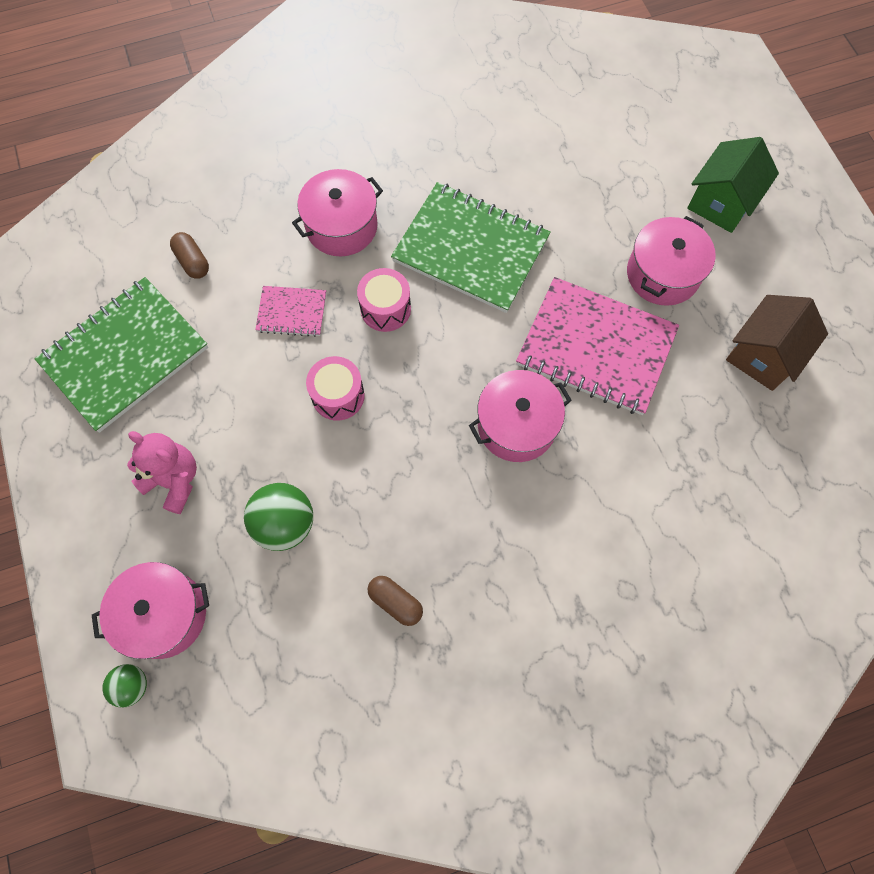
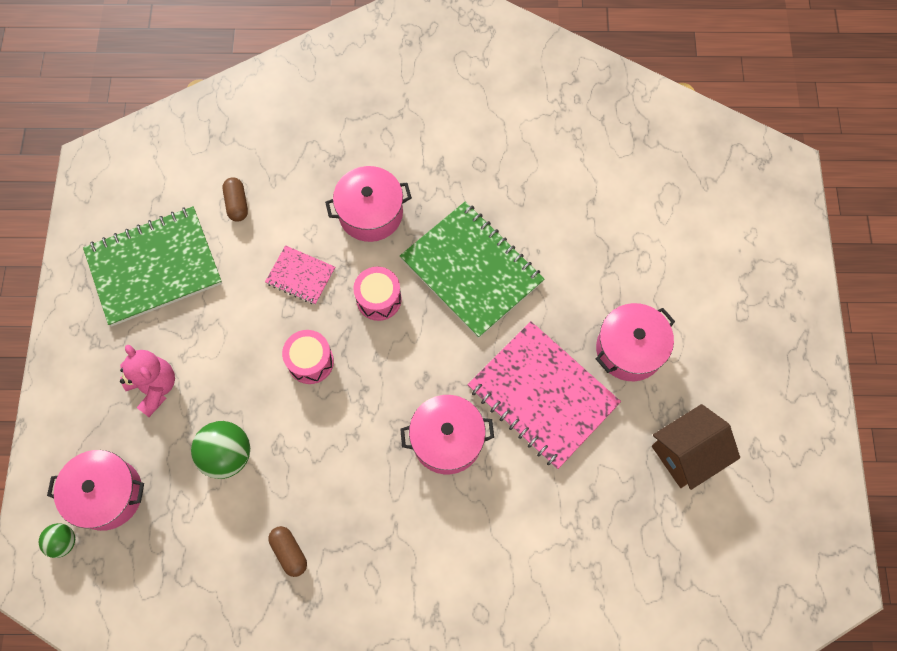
camera: 20 degrees right, 0 degrees up
(721, 202) = (711, 301): green house -> none

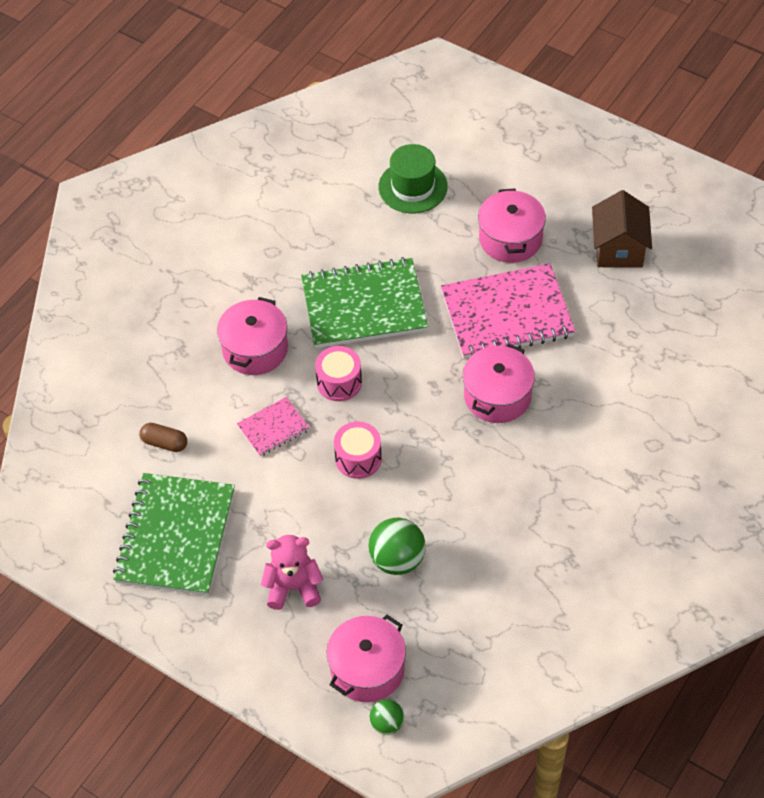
camera: 55 degrees left, 15 degrees down
(289, 552) = (515, 553): brown capsule -> none
(628, 232) = (413, 187): none -> green hat

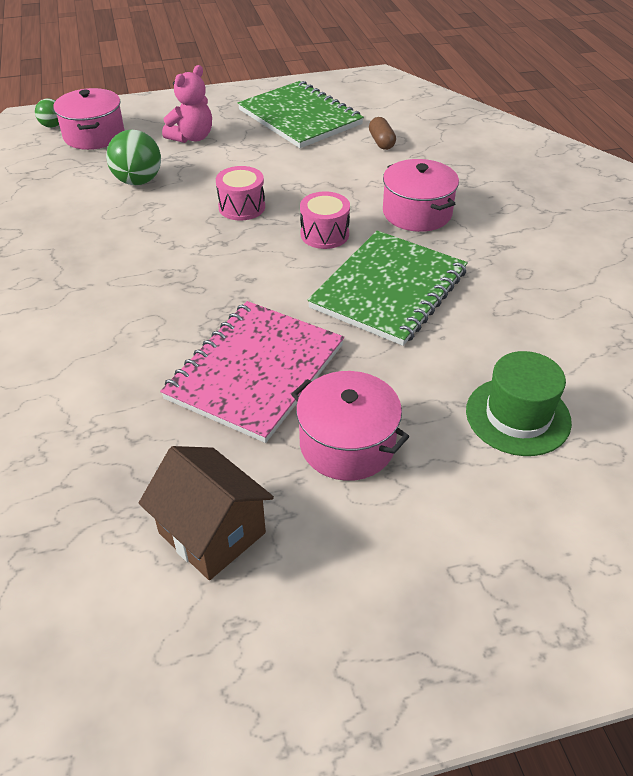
camera: 130 degrees right, 10 degrees down
(164, 443) = (381, 142): brown capsule -> brown capsule turned 75 degrees counterclockwise
(273, 428) = (327, 186): pink notebook -> none
(497, 396) = (181, 306): pink pot -> none

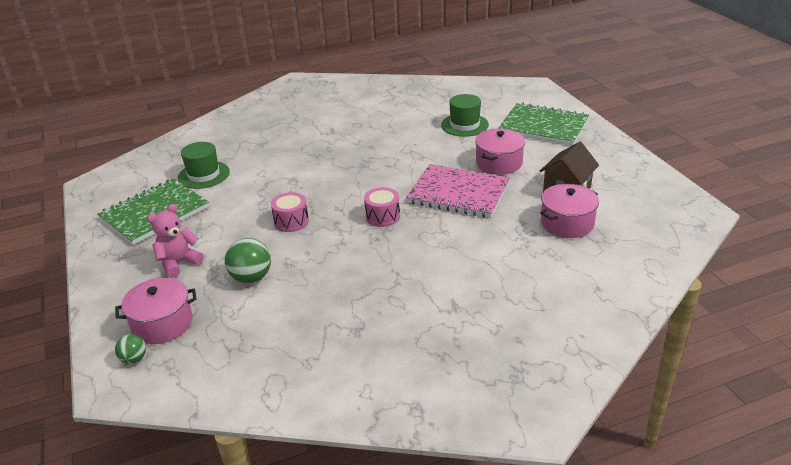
camera: 95 degrees left, 10 degrees down
(192, 137) = (179, 263): pink teddy bear -> pink teddy bear turned 75 degrees counterclockwise
(324, 234) = (324, 186): pink drum -> pink drum (382, 216)
(381, 142) = (203, 175): brown capsule -> green hat
(389, 289) = (378, 160): green notebook -> green notebook (543, 126)
(417, 213) = (298, 157): pink pot -> pink pot (567, 223)

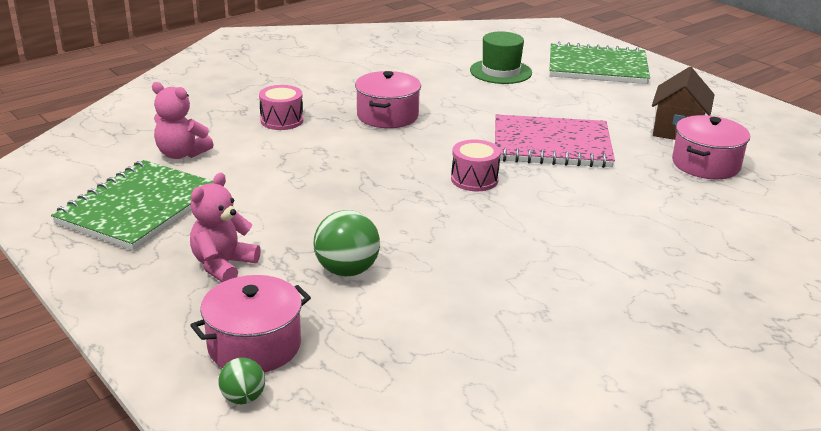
camera: 20 degrees left, 5 degrees down
(203, 175) = (181, 154): green hat -> pink teddy bear
(291, 222) = (353, 197): pink drum -> pink drum (282, 120)
(499, 163) = (575, 108): pink pot -> pink pot (387, 116)

